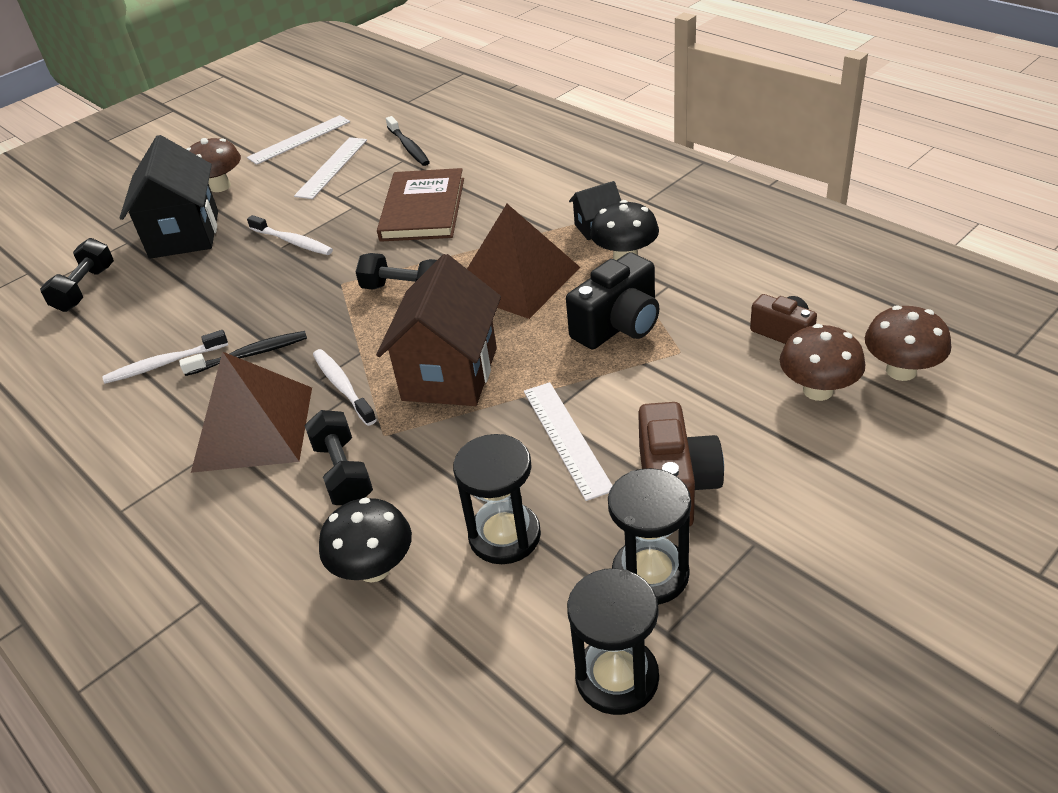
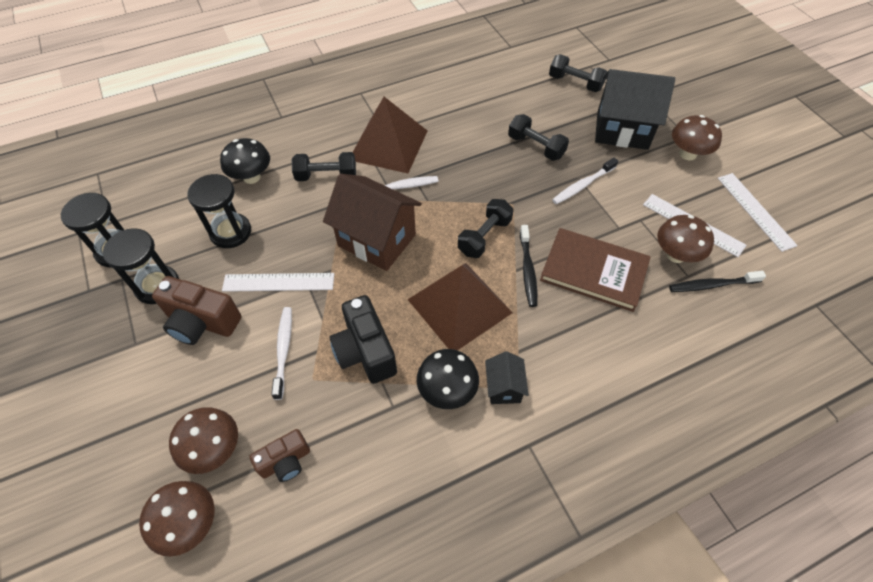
camera: 105 degrees right, 15 degrees up
(164, 364) = (472, 113): white toothbrush -> white toothbrush (283, 350)
(229, 290) = (536, 147): none -> black dumbbell
(250, 355) = (458, 150): black toothbrush -> black toothbrush (528, 270)
(378, 170) = (676, 255): none -> brown mushroom

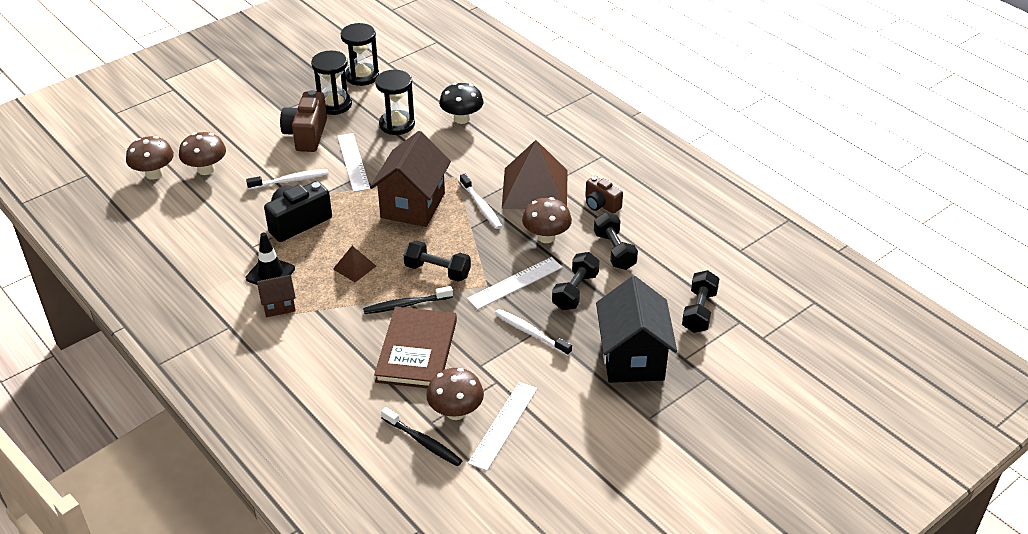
camera: 75 degrees right, 15 degrees down
(285, 462) = (200, 204): brown camera -> brown camera (601, 204)
(326, 176) = (479, 160): black dumbbell -> black dumbbell (614, 251)
(447, 390) = (270, 273): black mushroom -> black traffic cone
(459, 306) = (354, 267): brown pyramid -> brown pyramid, size x0.45
(504, 387) = (278, 305): black house -> brown house
(687, 154) = (616, 418): brown mushroom -> brown mushroom (546, 237)
(712, 285) = (423, 442): black toothbrush -> black toothbrush turned 150 degrees clockwise
(755, 211) = (543, 481): white ruler -> white ruler (515, 283)

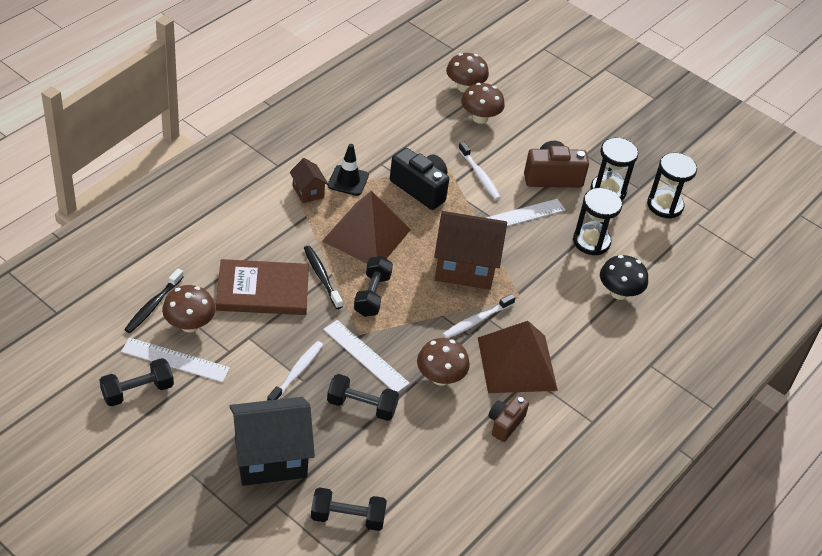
camera: 75 degrees right, 5 degrees up
(354, 267) = (366, 235): brown pyramid -> brown pyramid, size x2.21
(614, 251) = (430, 438): black dumbbell -> black dumbbell (137, 391)

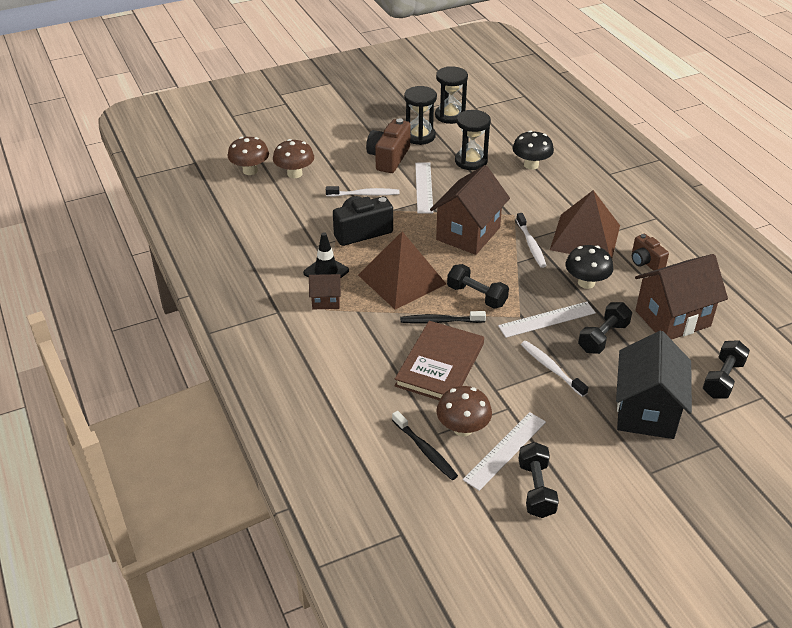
camera: 60 degrees left, 5 degrees down
(422, 461) = (672, 318): none -> brown house
(440, 377) = (586, 283): brown mushroom -> black mushroom

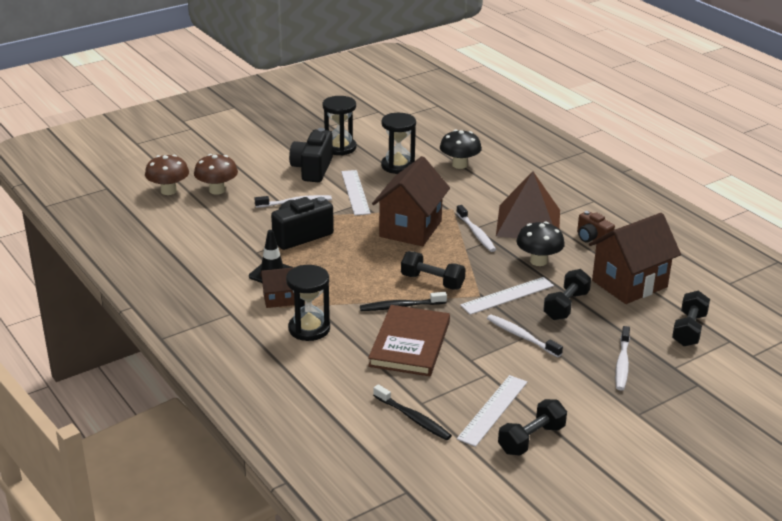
camera: 10 degrees left, 10 degrees down
(389, 158) = (312, 169): brown camera -> black camera
(402, 279) = (352, 274): brown pyramid -> none
(450, 115) = (367, 128): black hourglass -> black hourglass (309, 329)
(463, 428) = (446, 396): brown mushroom -> none
(536, 489) = (531, 439): black dumbbell -> black dumbbell turned 60 degrees clockwise
(646, 411) = (622, 364): black house -> white toothbrush

